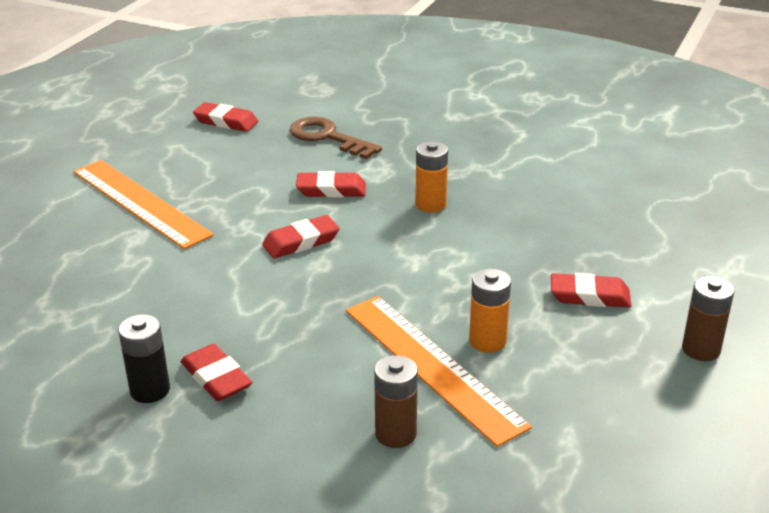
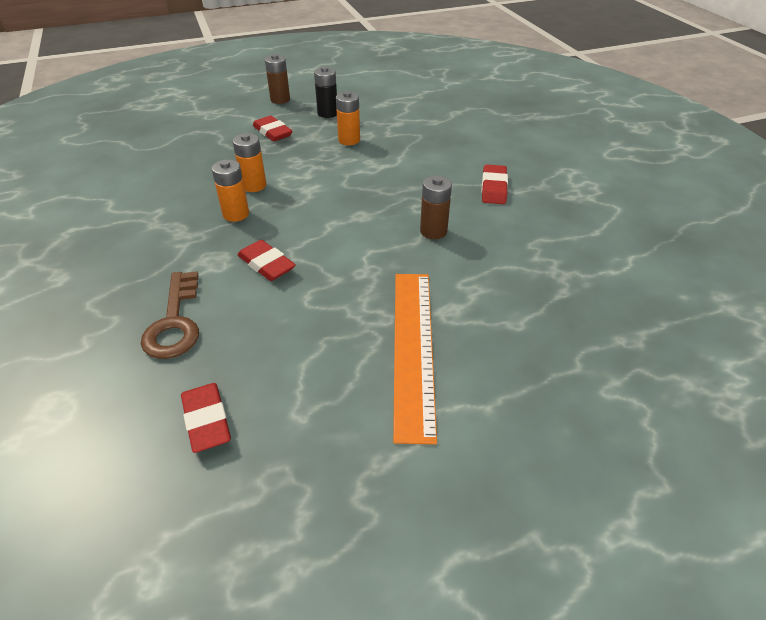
camera: 135 degrees left, 10 degrees up
(150, 390) = (534, 199): black battery -> black battery (327, 113)
(301, 242) = (349, 236): red eraser -> none
(395, 434) = (441, 133): brown battery -> brown battery (433, 231)
(432, 366) = (388, 144): orange ruler -> none
(470, 233) = (254, 185): none -> orange battery

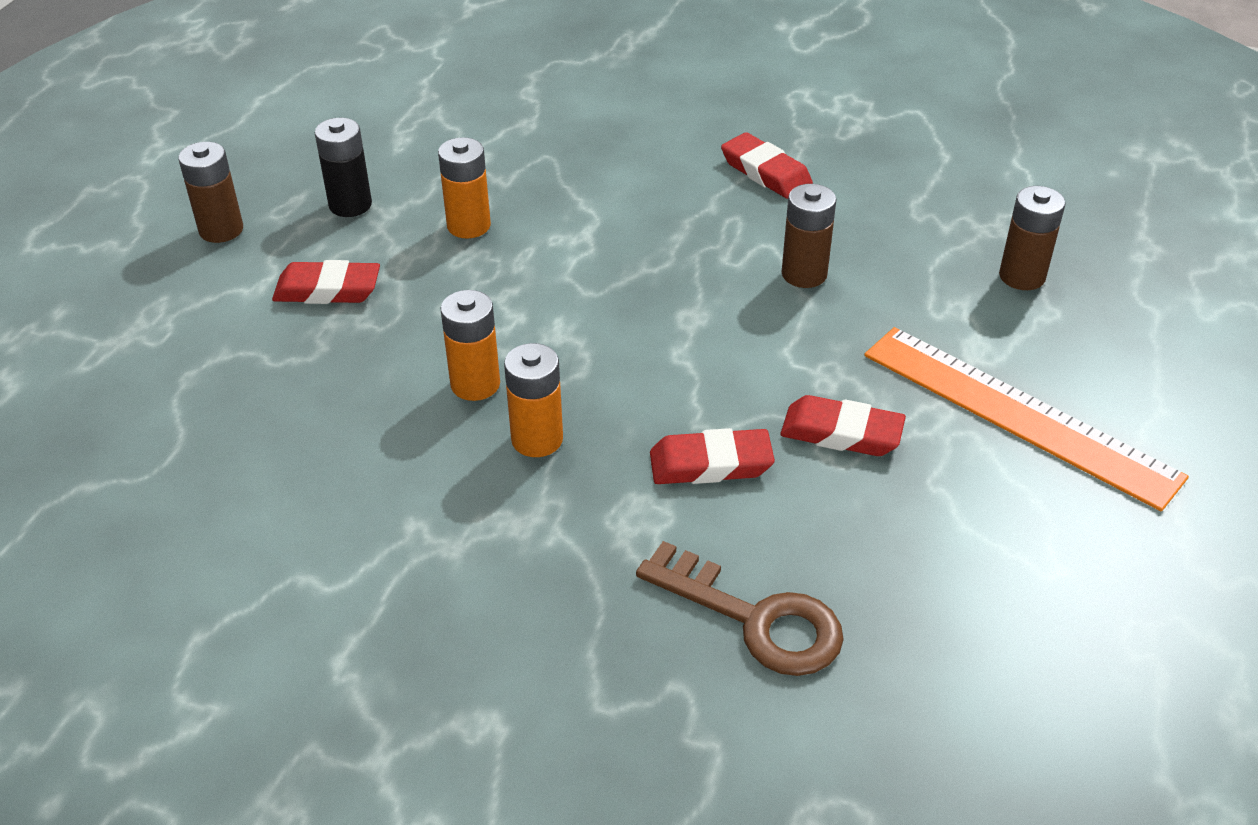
camera: 50 degrees left, 0 degrees up
(207, 420) = (995, 663): red eraser -> red eraser (841, 433)
(532, 301) = (1022, 276): none -> brown battery

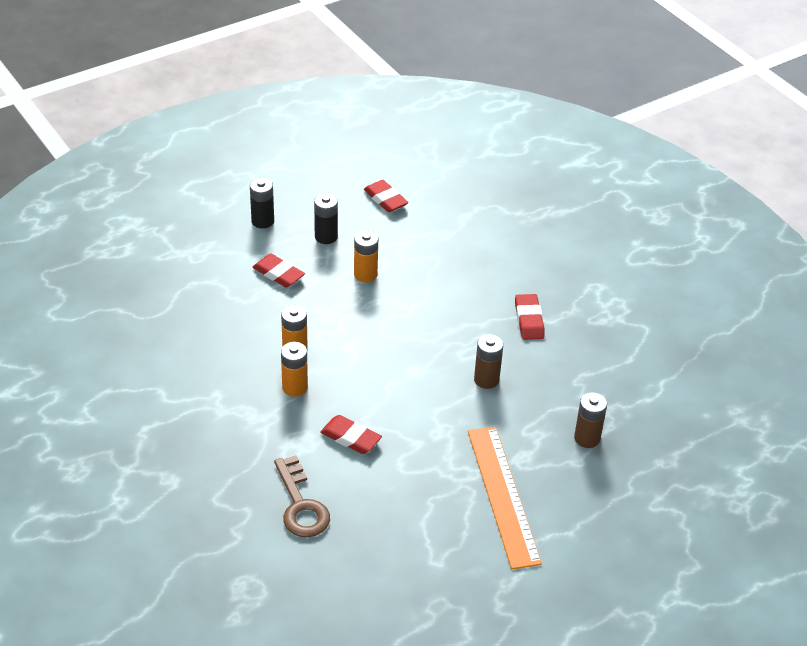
camera: 35 degrees right, 0 degrees up
(221, 230) = (262, 221): brown battery -> black battery
(841, 433) = (418, 457): red eraser -> red eraser (385, 199)

